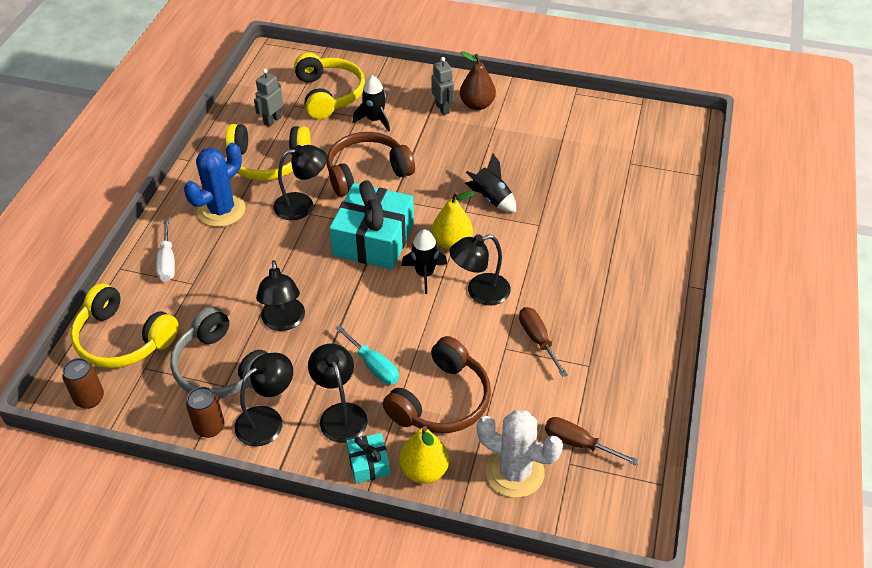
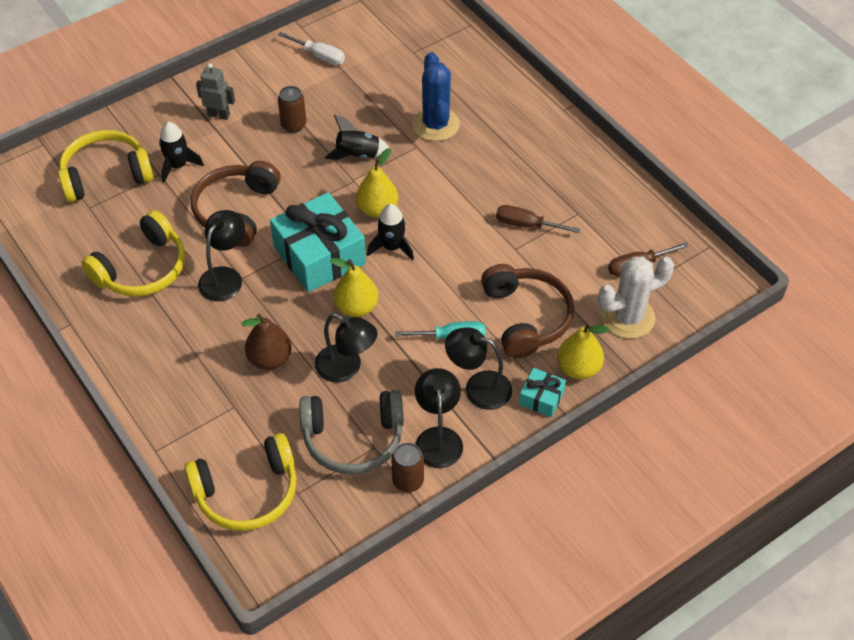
camera: 50 degrees left, 5 degrees up
(89, 398) = (292, 552): brown can -> brown can (293, 125)
(167, 262) = (187, 410): white screwdriver -> white screwdriver (319, 56)
(221, 210) = (166, 336): blue cactus -> blue cactus (436, 124)
(272, 120) = (91, 234): grey robot -> none
(329, 94) = (106, 175): yellow headphones -> yellow headphones turned 45 degrees counterclockwise
(346, 291) = (356, 307): none -> yellow pear
(477, 105) = (241, 91): brown pear -> brown pear (270, 359)
(479, 292) = (446, 227): black lamp -> none

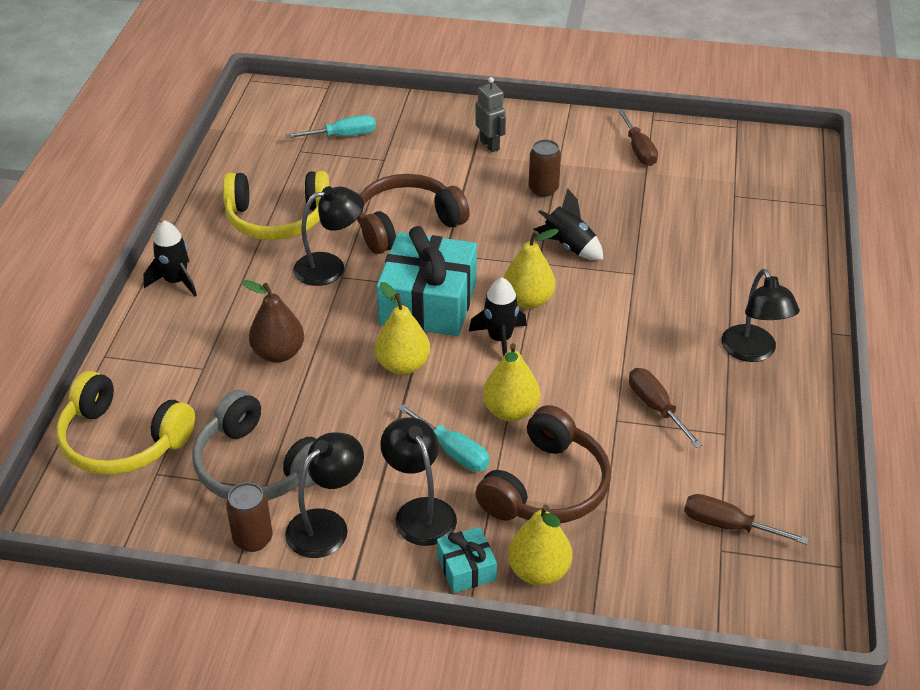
camera: 45 degrees right, 10 degrees down
(106, 175) = (343, 136): yellow headphones -> turquoise screwdriver
(178, 166) = (406, 162): black rocket -> black rocket (176, 281)
(319, 56) = (638, 150): white screwdriver -> brown screwdriver
(346, 368) = (329, 407): black lamp -> black lamp (753, 352)
(436, 124) = (677, 266): blue cactus -> none
(453, 288) = (510, 411): none -> yellow pear
(628, 317) = (654, 565): white cactus -> none

